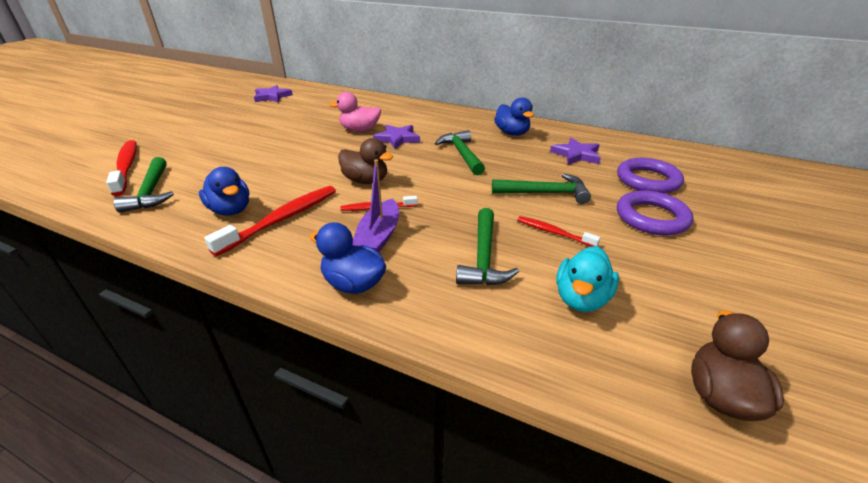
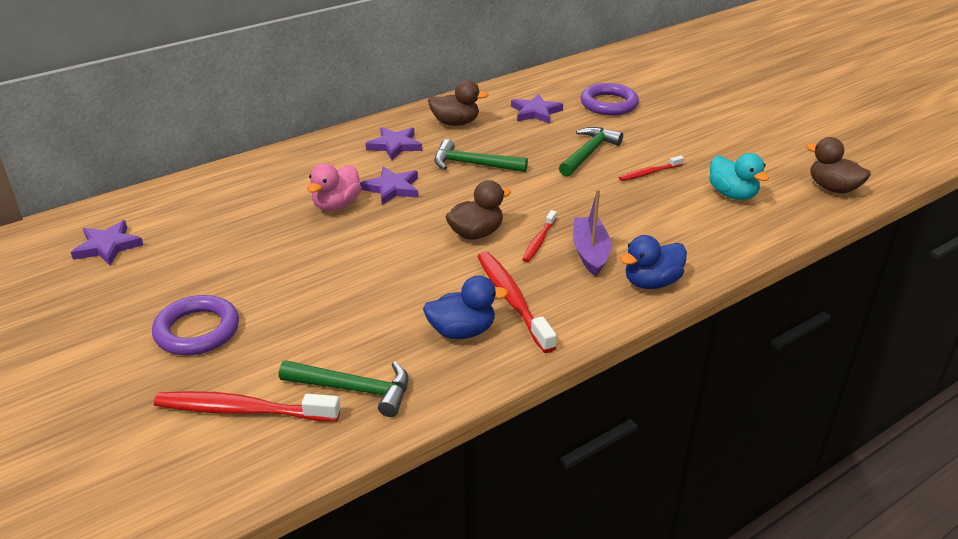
camera: 60 degrees left, 0 degrees up
(379, 236) = (590, 253): purple boat -> purple boat turned 135 degrees counterclockwise
(453, 125) = (395, 146): none -> purple star
(484, 257) = (659, 213): green hammer -> none
(512, 133) = (455, 123): blue duck -> brown duck
(651, 217) = (661, 128): purple ring -> purple ring (197, 330)

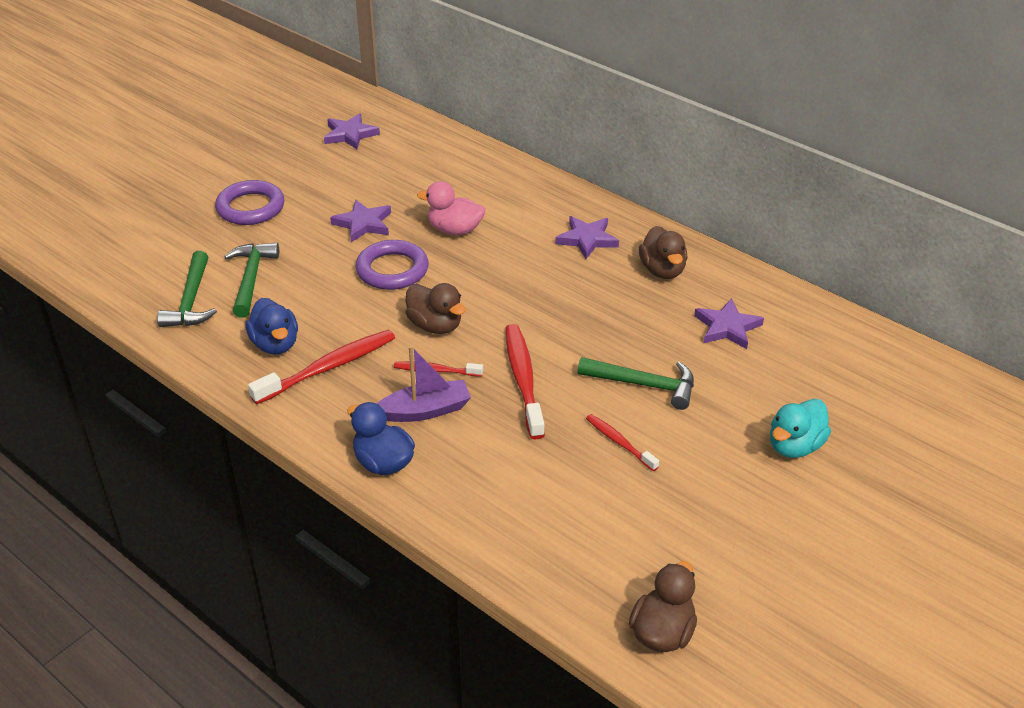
camera: 75 degrees right, 5 degrees up
(243, 410) = (162, 254): red toothbrush -> red toothbrush (523, 380)
(392, 188) = (499, 256): purple star -> purple star (363, 224)
(473, 164) = (573, 300): green hammer -> green hammer (251, 279)
(609, 104) = (791, 388): purple ring -> purple ring (392, 270)
(732, 194) = (599, 524): turquoise duck -> turquoise duck (794, 446)

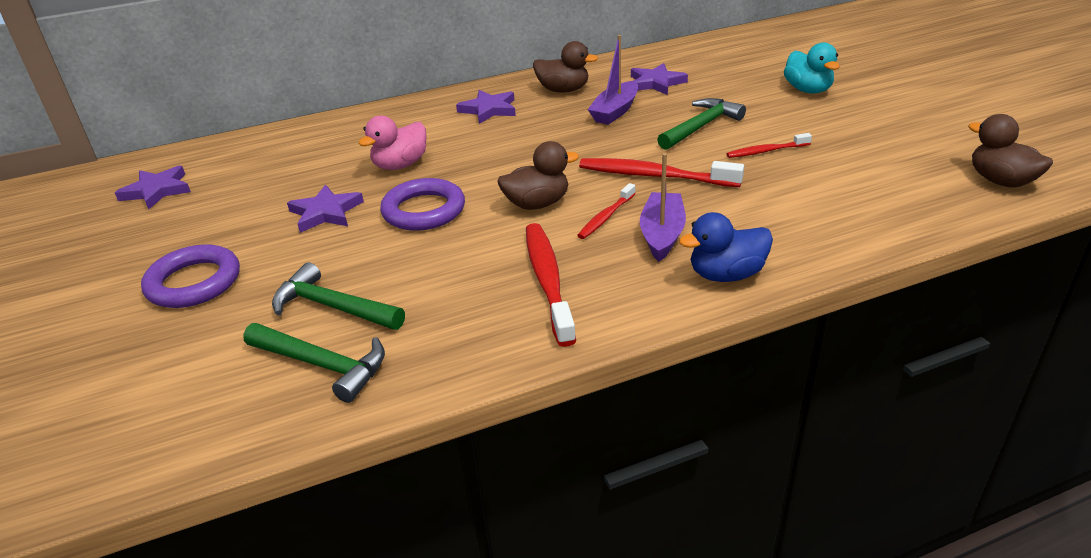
camera: 60 degrees left, 5 degrees down
(275, 344) = (474, 311): blue duck -> none
(639, 318) = (615, 111): none -> purple boat

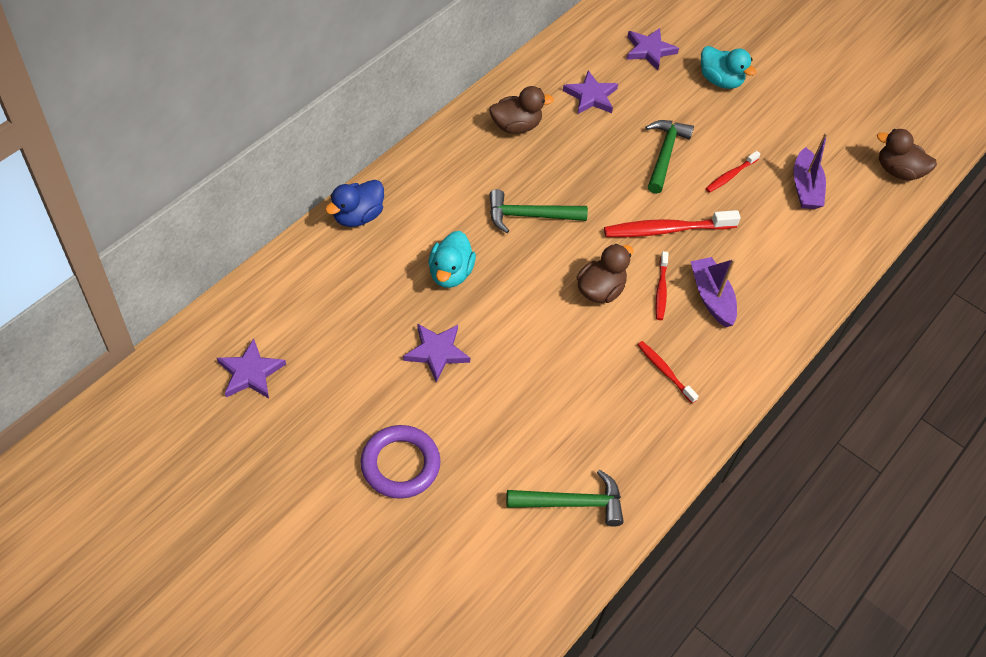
camera: 35 degrees left, 20 degrees up
(333, 307) = (533, 449): green hammer -> green hammer (530, 216)
(400, 165) = (450, 273): pink duck -> turquoise duck
(424, 210) = (517, 325): purple ring -> none
(489, 110) = (469, 173): purple star -> purple star (649, 50)
(548, 281) = (664, 371): red toothbrush -> red toothbrush, size x0.56
(615, 111) = (582, 148): purple boat -> purple boat (805, 187)
(726, 275) = (775, 326): blue duck -> blue duck (358, 216)

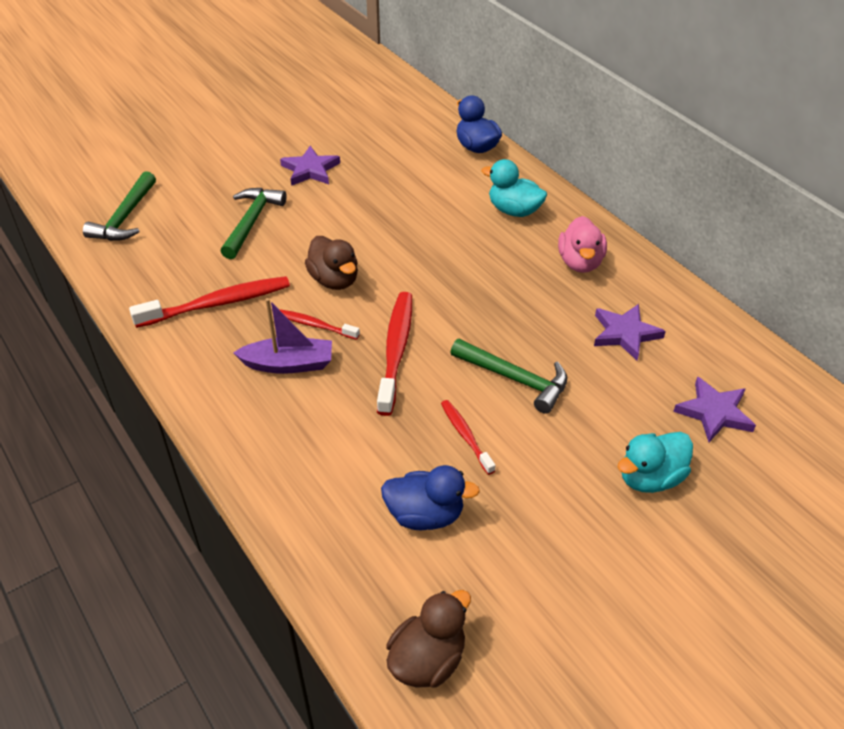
camera: 110 degrees right, 10 degrees down
(250, 373) = (334, 84): purple star -> none
(400, 464) = (216, 139): purple ring -> none
(450, 273) = (392, 189): turquoise duck -> turquoise duck (514, 210)
(516, 126) = (580, 262): brown duck -> pink duck
(530, 216) = (447, 250): green hammer -> green hammer (251, 222)
(664, 371) = (217, 303): red toothbrush -> red toothbrush, size x1.79
(805, 187) = (425, 515): purple boat -> blue duck

